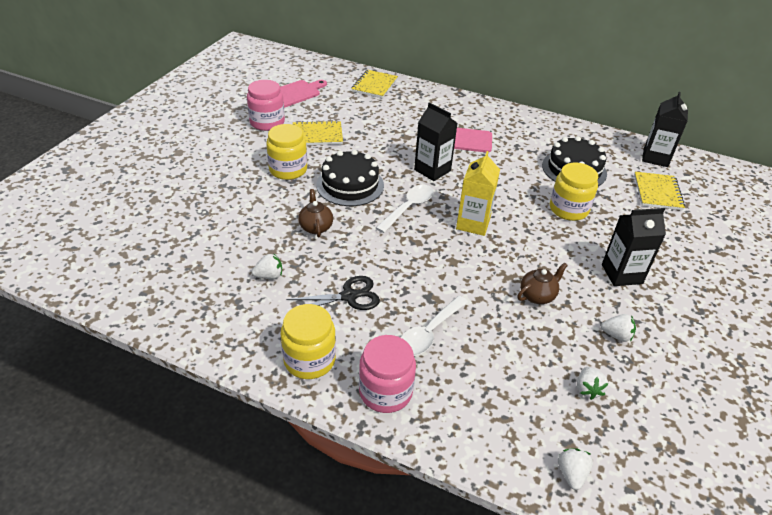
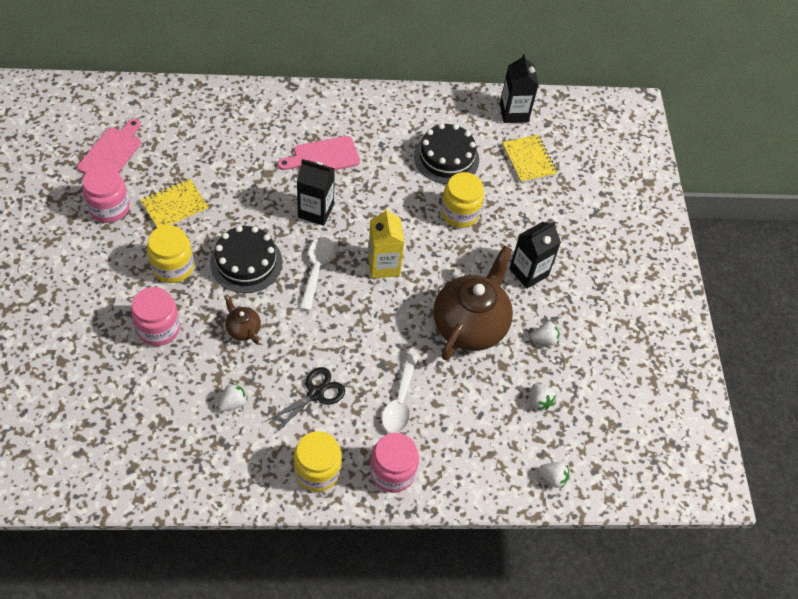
camera: 30 degrees left, 15 degrees up
(246, 204) = (158, 328): none -> pink jar
(374, 85) = (194, 105): yellow notebook -> none
(537, 295) = (470, 325): brown teapot -> brown teapot, size x2.27
(571, 474) = (553, 478): white strawberry -> white strawberry turned 135 degrees clockwise

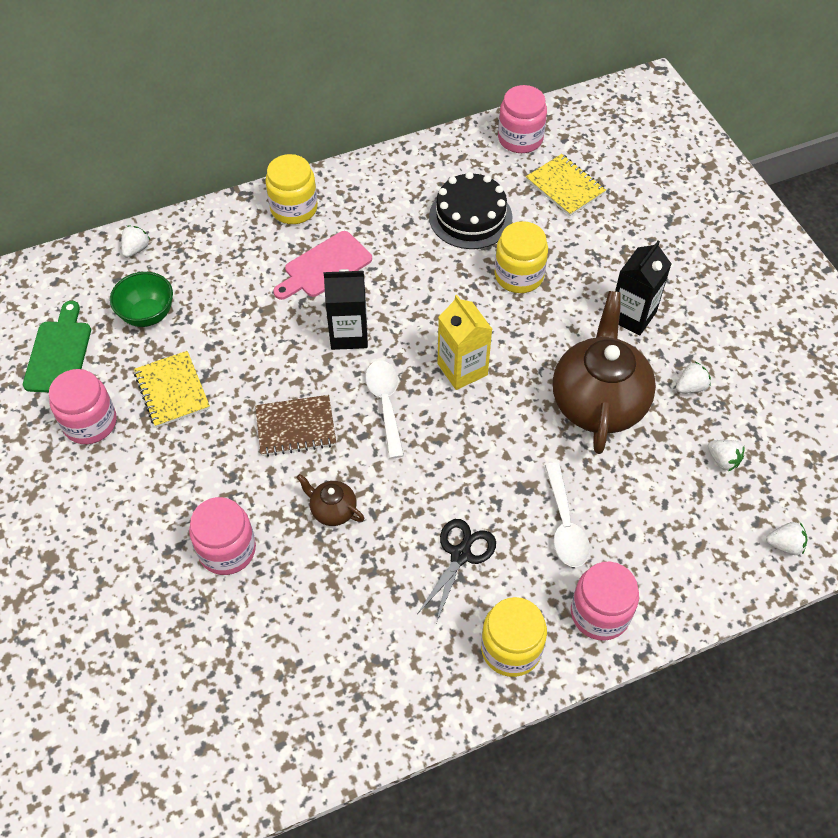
camera: 15 degrees left, 0 degrees up
(112, 152) = (59, 353): pink cutting board -> green cutting board
(173, 267) = (207, 466): yellow jar -> yellow jar (294, 208)
(175, 206) = (172, 390): yellow notebook -> yellow notebook turned 60 degrees counterclockwise
(183, 147) = (148, 315): none -> green bowl
(233, 403) = (366, 606): white strawberry -> white strawberry (136, 249)
(246, 262) = (296, 427): black cake -> brown notebook
(514, 113) = (520, 139): black carton -> pink jar

